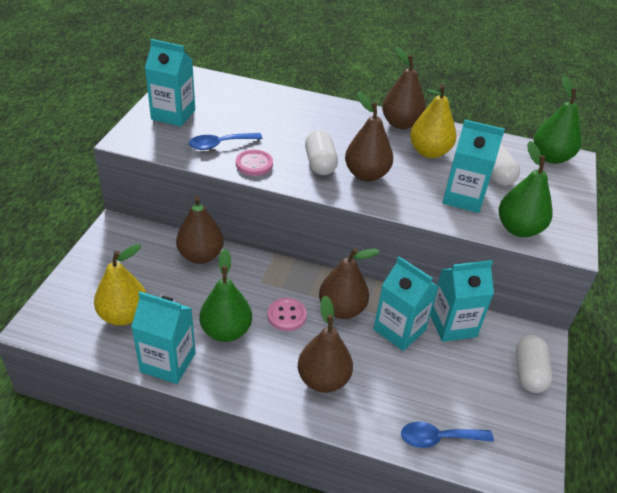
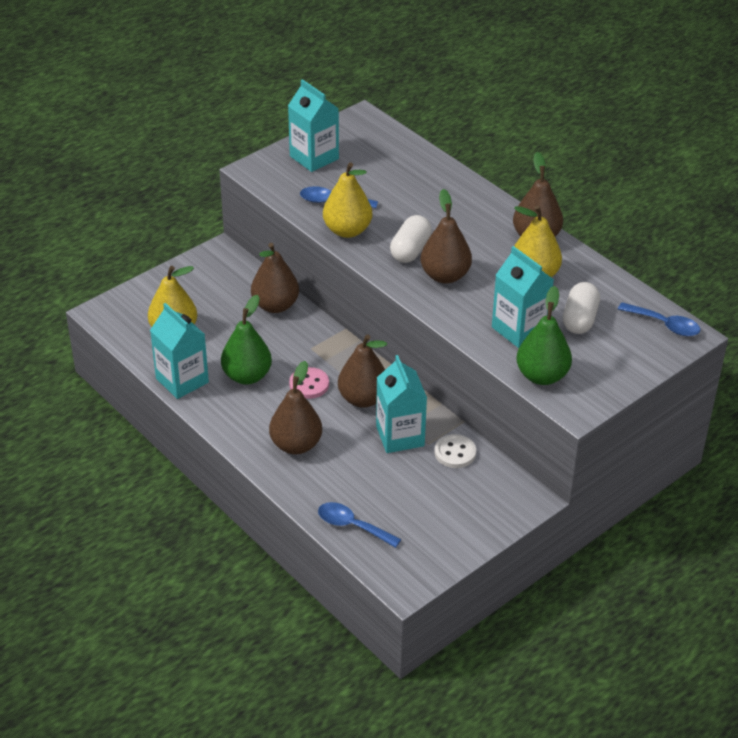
camera: 35 degrees right, 0 degrees up
(254, 164) = (347, 230): pink button -> yellow pear
(452, 325) = (455, 452): turquoise carton -> white button
(529, 372) = (487, 518): white capsule -> none
(550, 157) = (665, 325): green pear -> blue spoon

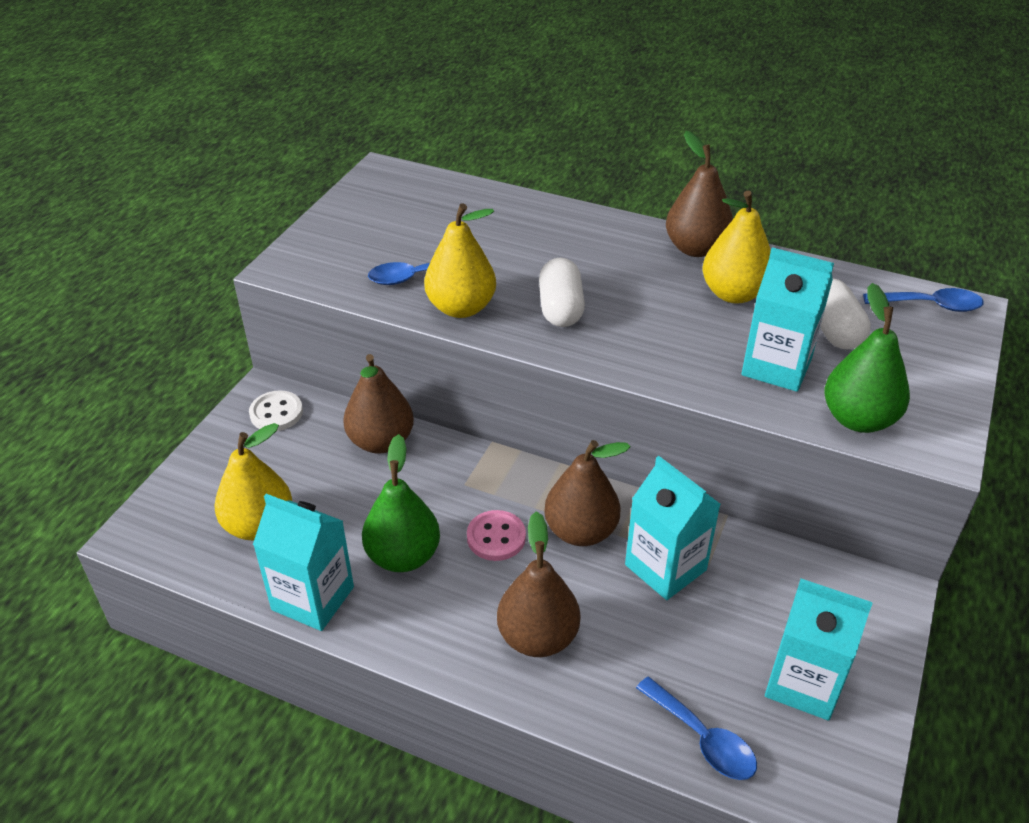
camera: 25 degrees left, 0 degrees up
(314, 157) = (354, 231): turquoise carton -> turquoise carton (803, 683)
(352, 526) = (703, 739): blue spoon -> blue spoon turned 135 degrees counterclockwise
(445, 275) = (629, 327): brown pear -> none
(455, 452) = (750, 564): white button -> white button (276, 413)

